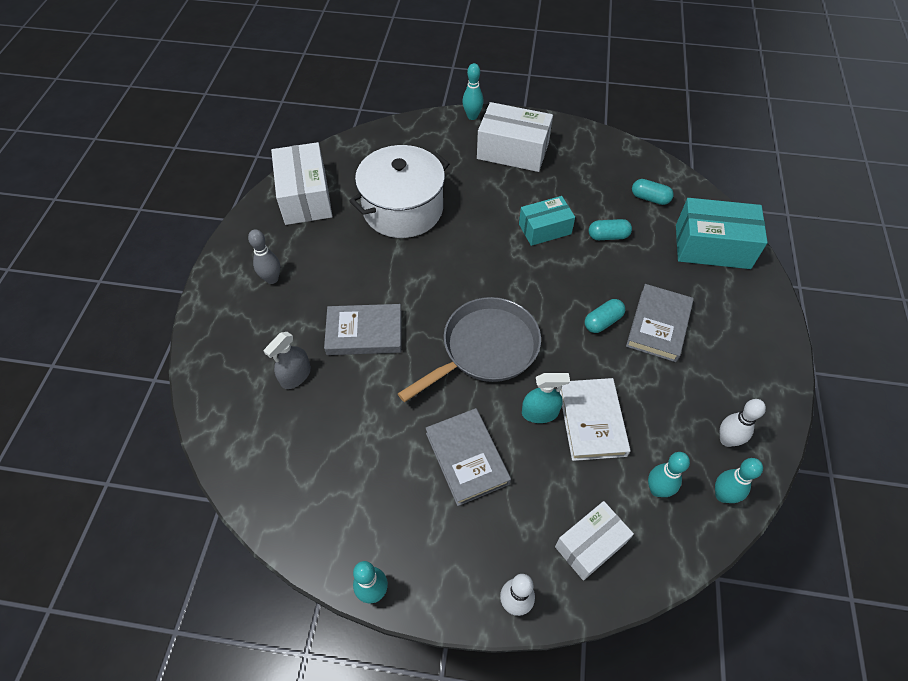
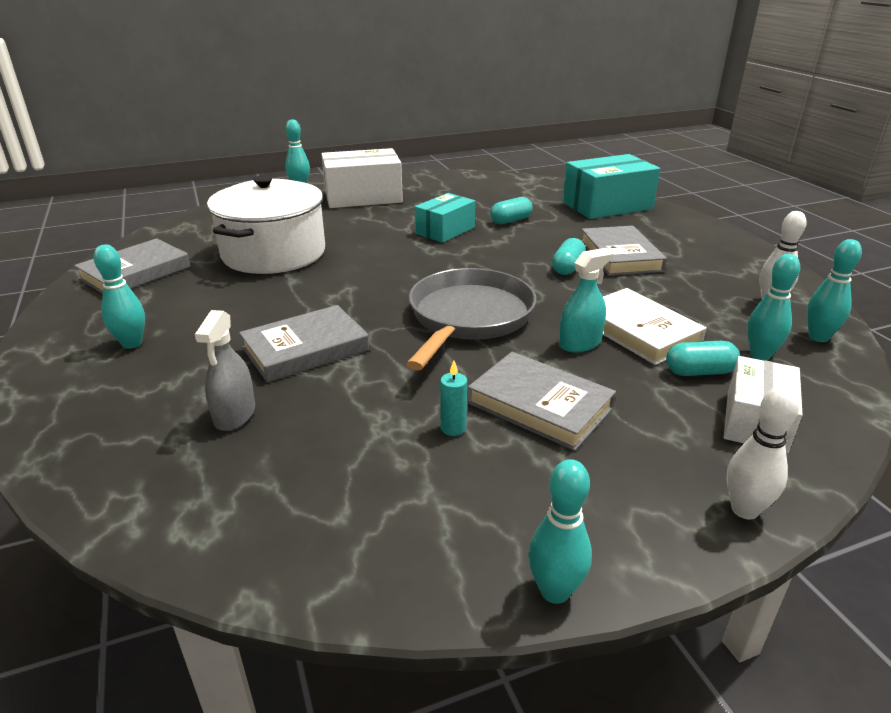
camera: 30 degrees left, 25 degrees down
(272, 279) = (132, 343): grey bowling pin -> turquoise bowling pin
(305, 197) = (135, 273): white box -> grey book
(403, 450) = (453, 428): none -> turquoise candle
(650, 198) = (522, 194): turquoise capsule -> turquoise capsule (699, 372)

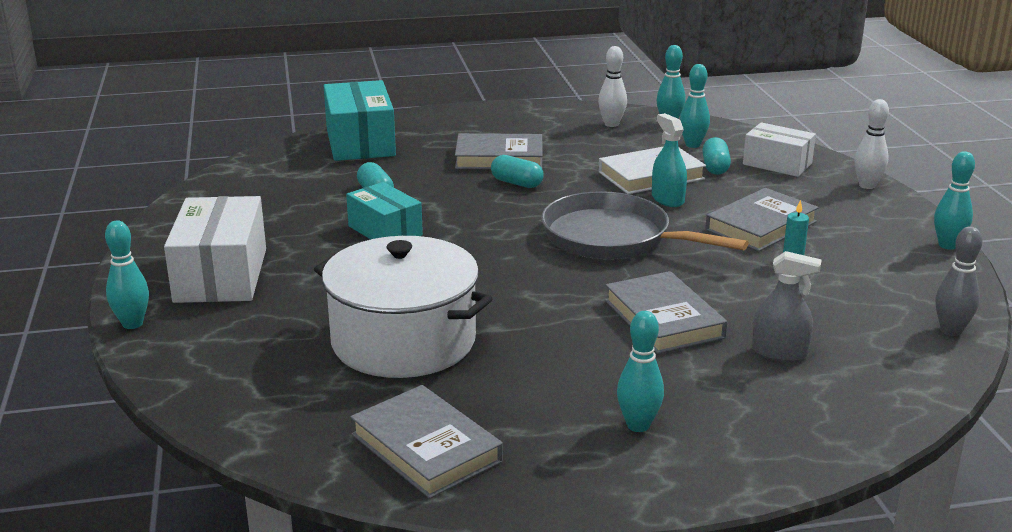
camera: 80 degrees left, 5 degrees down
(273, 561) = (951, 331): none -> grey bowling pin

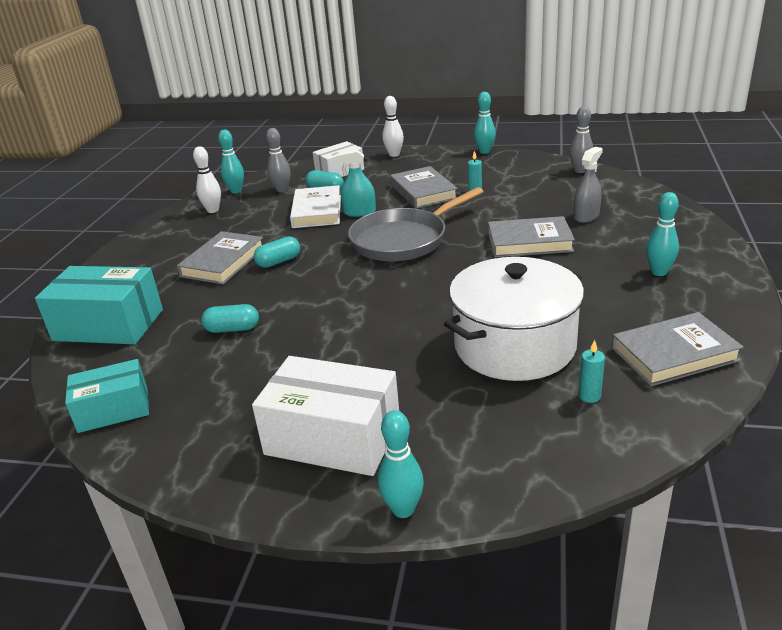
camera: 65 degrees left, 5 degrees up
(321, 397) = (589, 396): none -> turquoise candle
(385, 231) = (313, 332): turquoise box -> turquoise box (113, 409)
(692, 145) = (282, 190): turquoise bowling pin -> grey bowling pin

